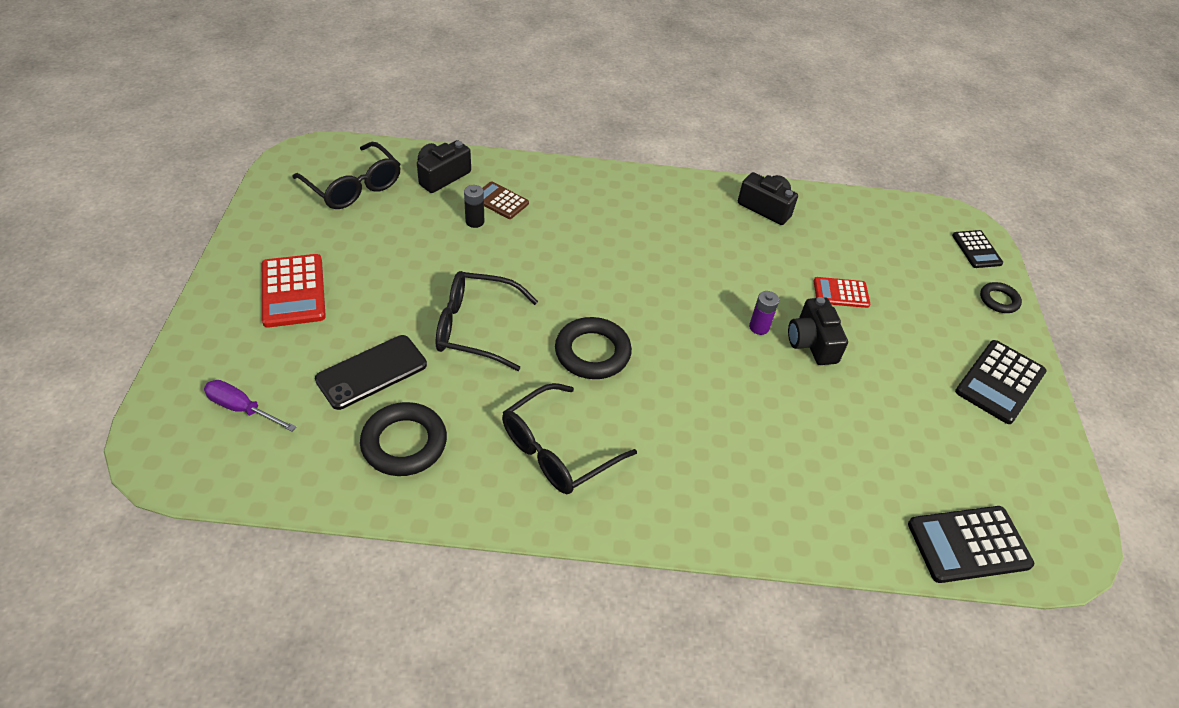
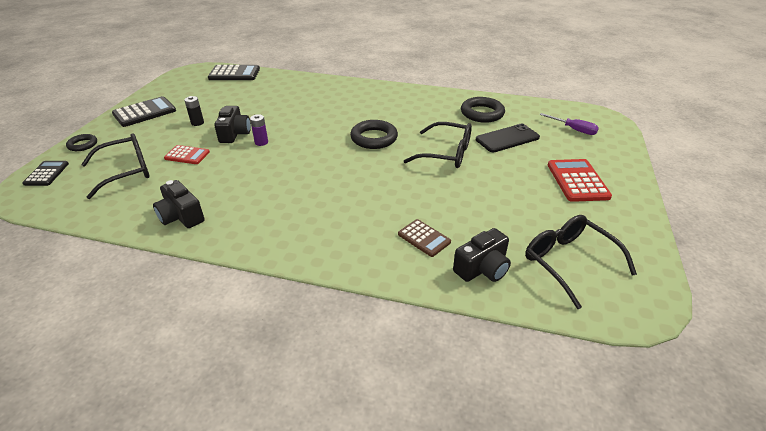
camera: 165 degrees left, 10 degrees down
(475, 221) = (447, 221): black battery -> black battery (197, 123)
(557, 450) = (404, 106): black glasses -> black glasses (127, 171)

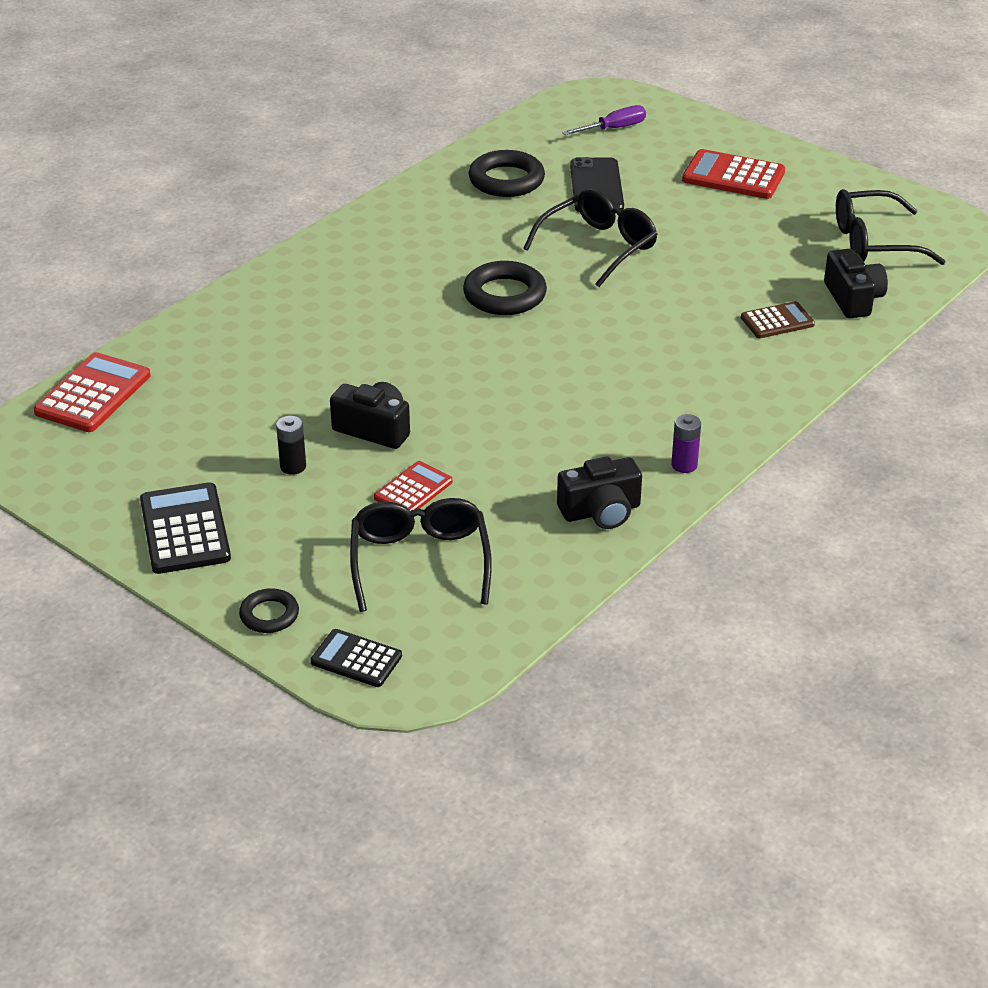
camera: 65 degrees left, 0 degrees up
(234, 74) = (93, 394): black calculator -> red calculator
(261, 142) = (430, 405): purple battery -> purple battery (684, 465)

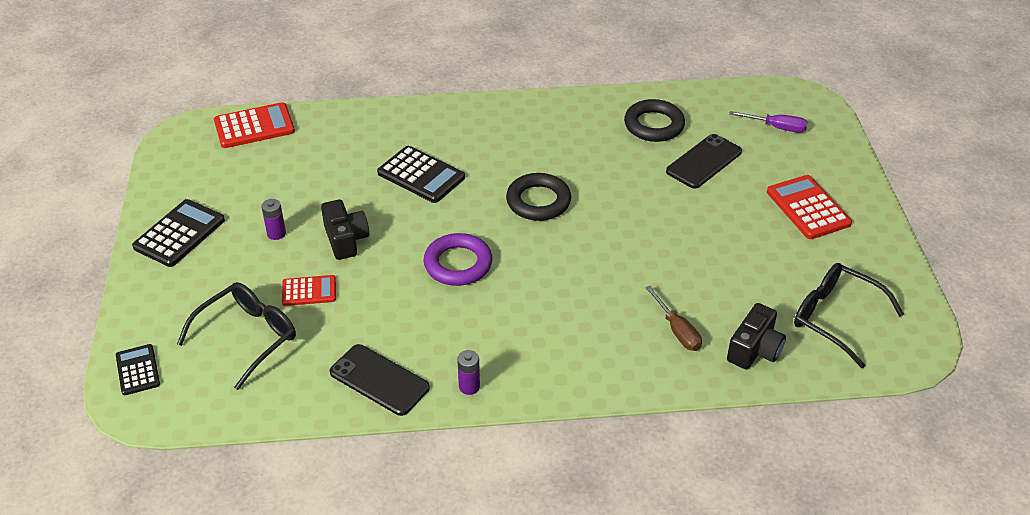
camera: 45 degrees right, 5 degrees up
(269, 615) = (141, 312): black ring -> none
(293, 466) = (276, 233): black battery -> purple battery
(356, 336) = (421, 175): none -> black calculator
(516, 384) = (458, 264): none -> purple ring
(599, 247) = (642, 204): black glasses -> none
(601, 511) = (379, 380): black camera -> black phone
(777, 321) = (677, 330): brown calculator -> brown screwdriver

